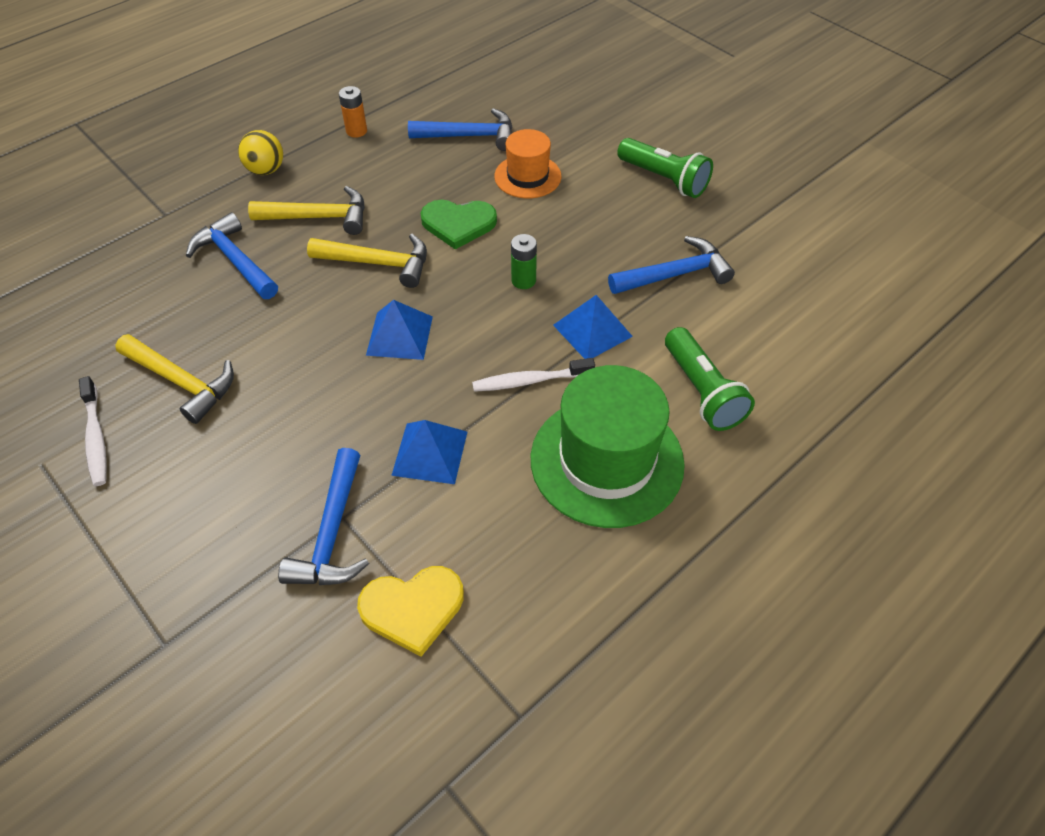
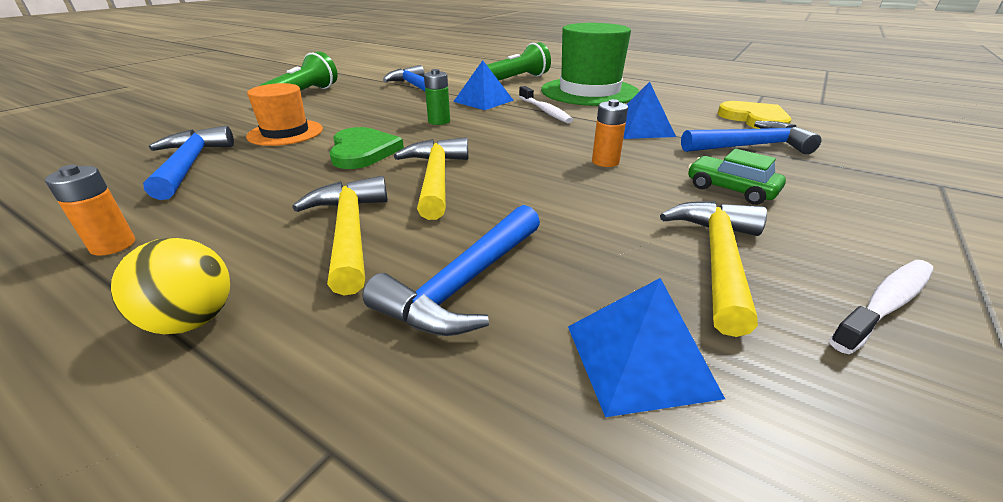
camera: 105 degrees left, 20 degrees down
(256, 449) = (730, 189): none -> green car
(356, 382) = (605, 162): none -> orange battery
(399, 335) = (534, 154): blue pyramid -> blue pyramid (639, 359)

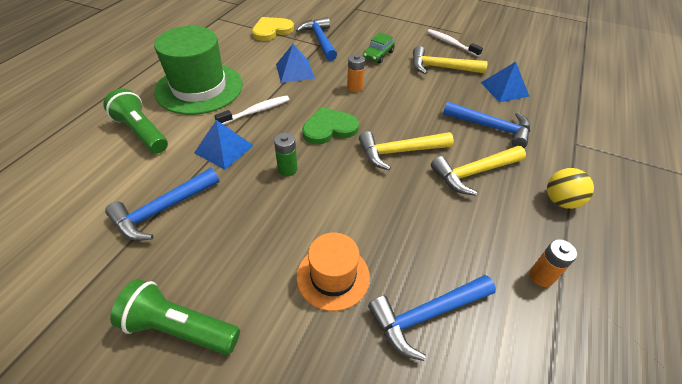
camera: 100 degrees left, 15 degrees up
(363, 151) = (365, 201): green heart -> green heart (329, 128)

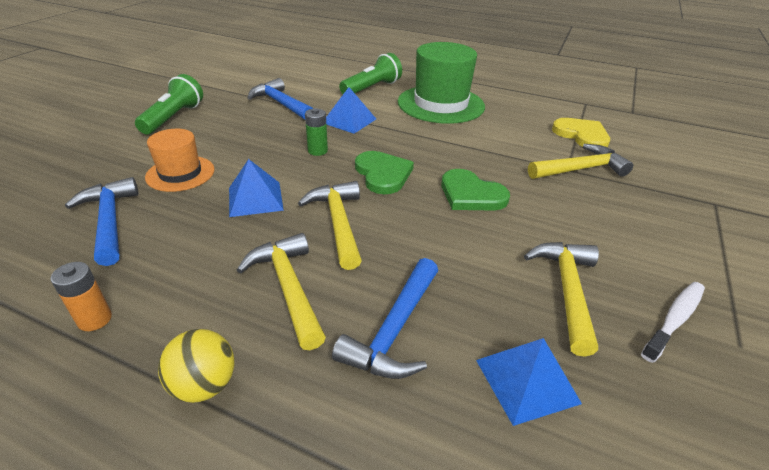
camera: 90 degrees right, 10 degrees down
(256, 111) = (408, 132): white toothbrush -> none
(294, 71) = (493, 152): blue pyramid -> blue pyramid (255, 198)
(320, 40) = (580, 169): blue hammer -> yellow hammer
(354, 87) = (471, 194): orange battery -> green heart
(378, 55) = (570, 219): green car -> none

